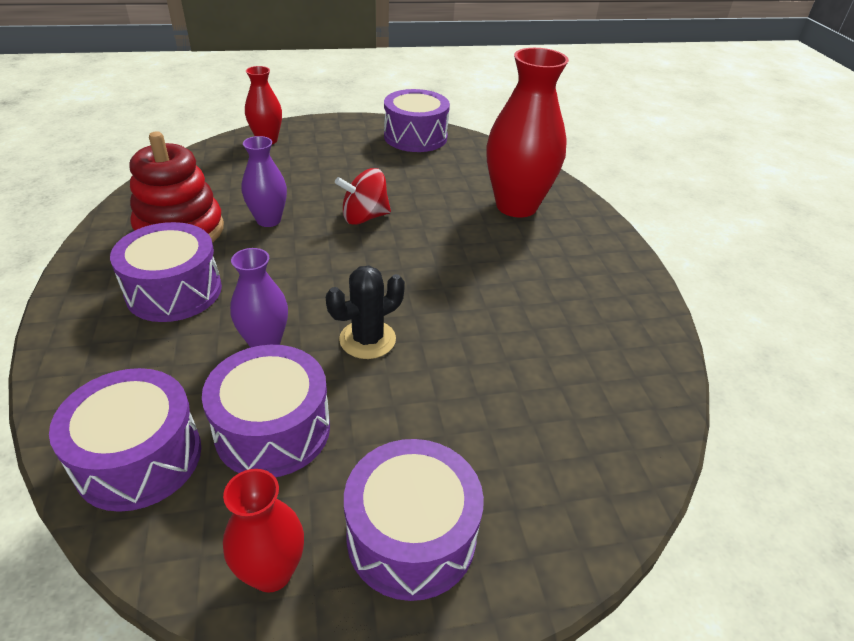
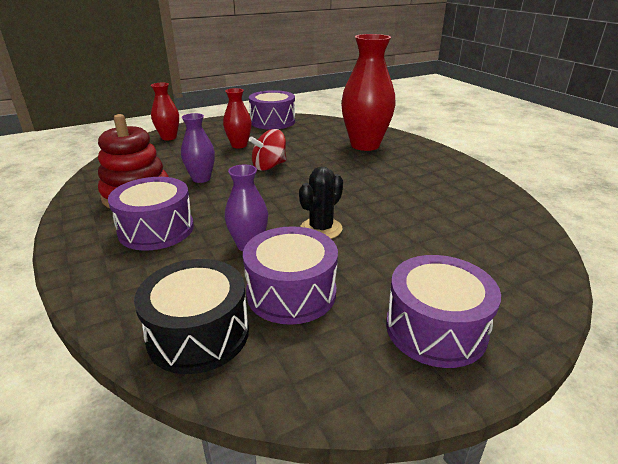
camera: 15 degrees left, 10 degrees down
(139, 458) = (198, 334): purple drum -> black drum
(272, 572) = (354, 377): red vase -> red vase (239, 145)

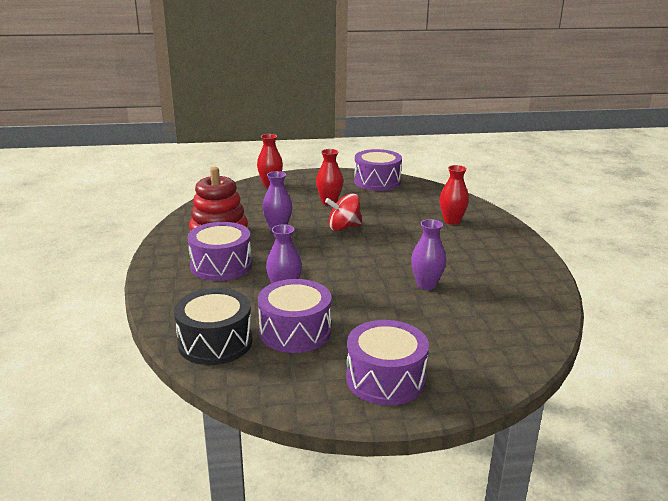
camera: 20 degrees right, 5 degrees down
(321, 229) = (351, 290): black cactus -> none
(365, 145) = (452, 221): red vase -> red vase, size x0.54
(390, 208) = (426, 285): none -> purple vase

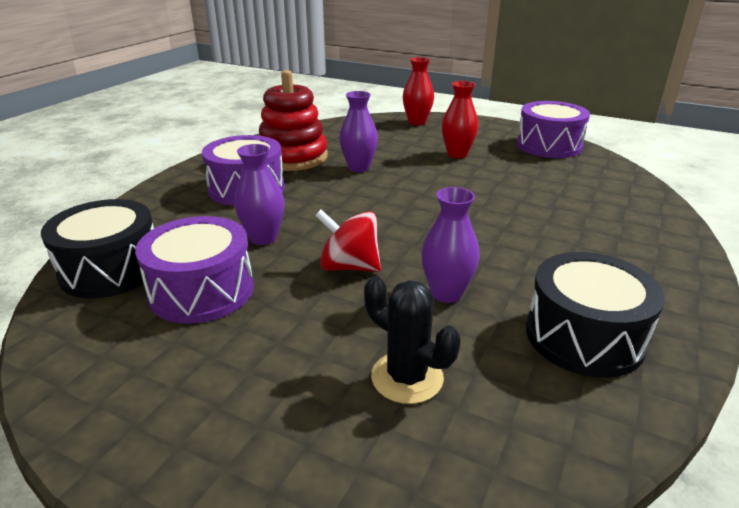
camera: 35 degrees right, 5 degrees up
(344, 227) = (435, 186): red spinning top -> red spinning top (349, 266)
(385, 379) = (201, 412): purple drum -> none
(452, 221) = (597, 218): red vase -> none
(456, 327) = (407, 377): none -> black cactus
(507, 282) = (584, 336): none -> black drum

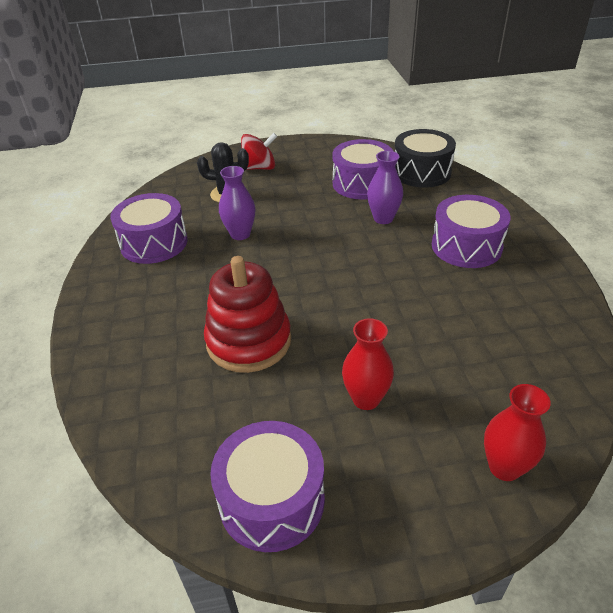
camera: 145 degrees right, 10 degrees up
(293, 157) = (504, 299): red stacking toy -> red stacking toy (249, 341)
(349, 266) = (309, 225): red spinning top -> red spinning top (259, 168)
(358, 168) = (428, 316): purple vase -> none
(584, 336) = (154, 243): black drum -> purple drum

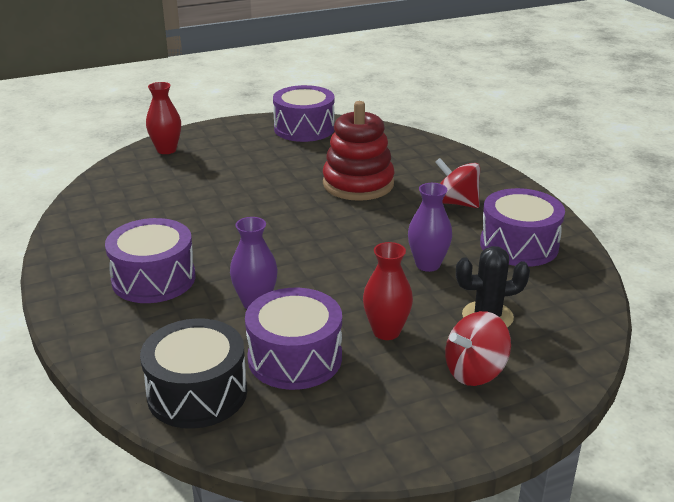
camera: 165 degrees right, 10 degrees down
(165, 297) = (456, 203): none -> red spinning top
(366, 399) = (256, 166): red vase -> red vase (386, 331)

